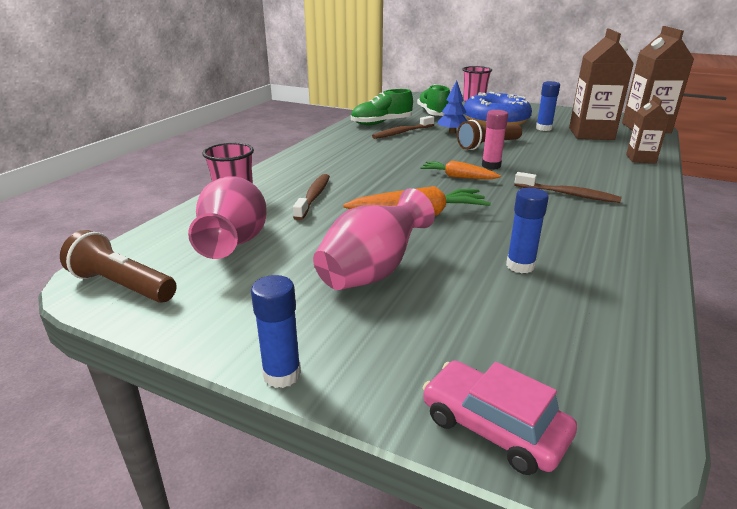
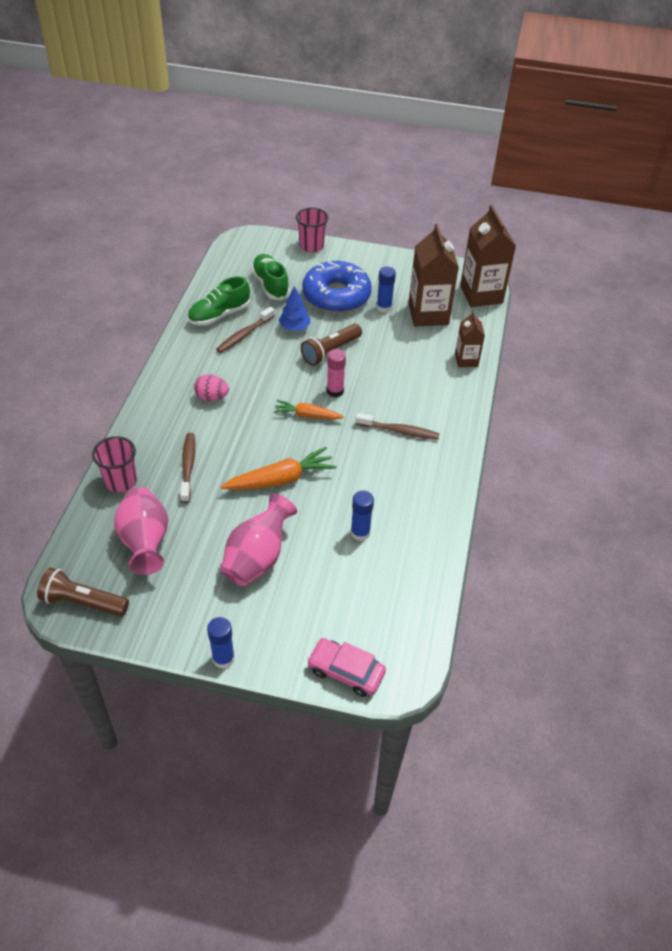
camera: 15 degrees left, 20 degrees up
(358, 160) = (212, 397): none -> pink egg

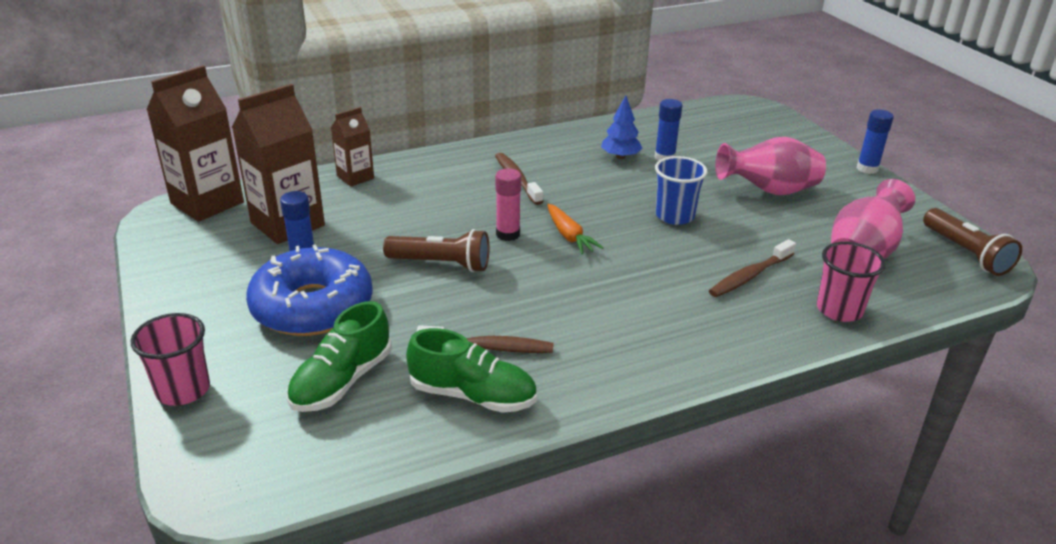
camera: 125 degrees left, 15 degrees down
(212, 397) = (635, 313): pink egg -> none
(280, 479) = (674, 216): orange carrot -> blue cup
(294, 327) = (424, 312): blue tree -> blue tree (620, 156)
(346, 671) = (783, 124): pink car -> none

